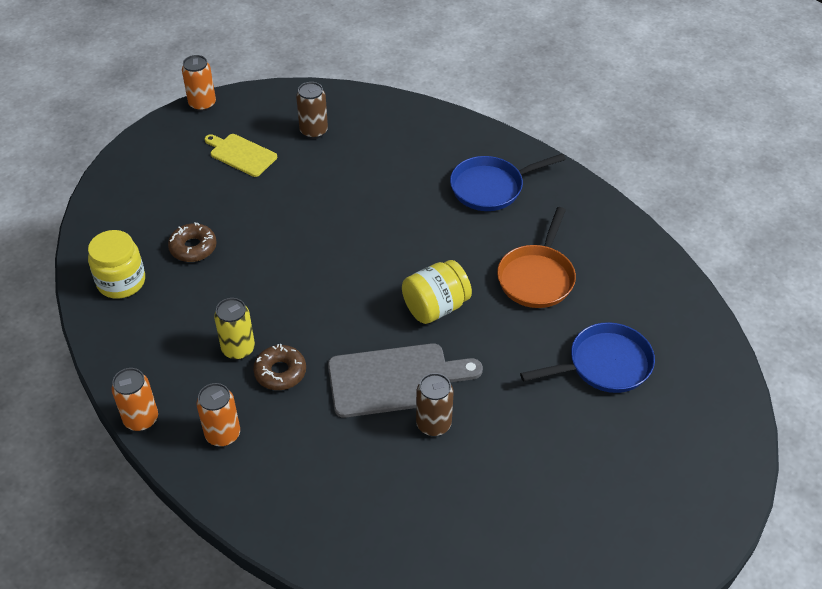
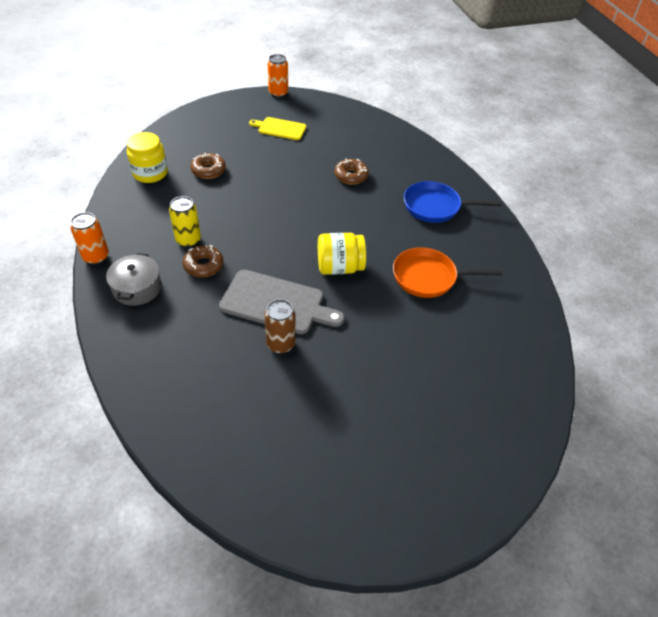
camera: 25 degrees right, 0 degrees up
(223, 434) = (137, 288): orange can -> grey pot
(241, 154) = (280, 128): yellow cutting board -> yellow cutting board turned 45 degrees counterclockwise
(313, 131) = (337, 131): brown can -> none
(371, 186) = (351, 176): none -> brown donut
(537, 277) = (428, 277): orange pan -> orange pan turned 45 degrees clockwise
(604, 365) = (439, 359): blue pan -> none

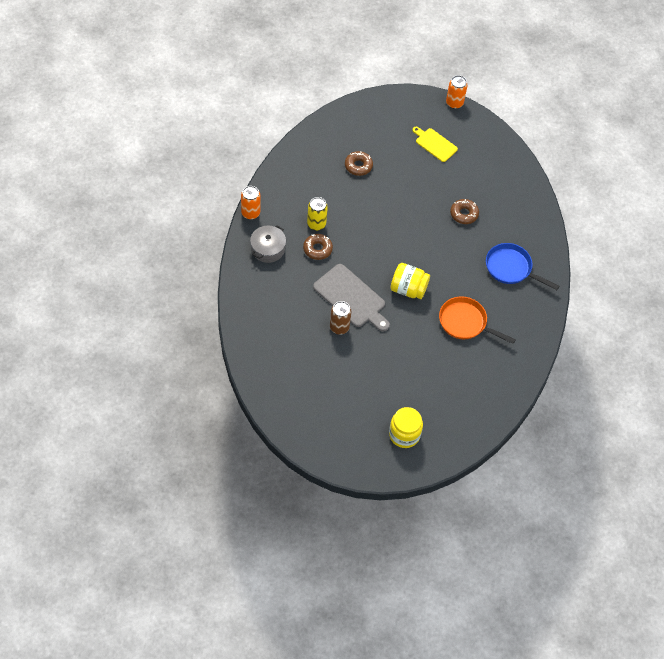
camera: 25 degrees right, 10 degrees up
(150, 173) = (314, 152): yellow jar -> yellow jar (404, 434)

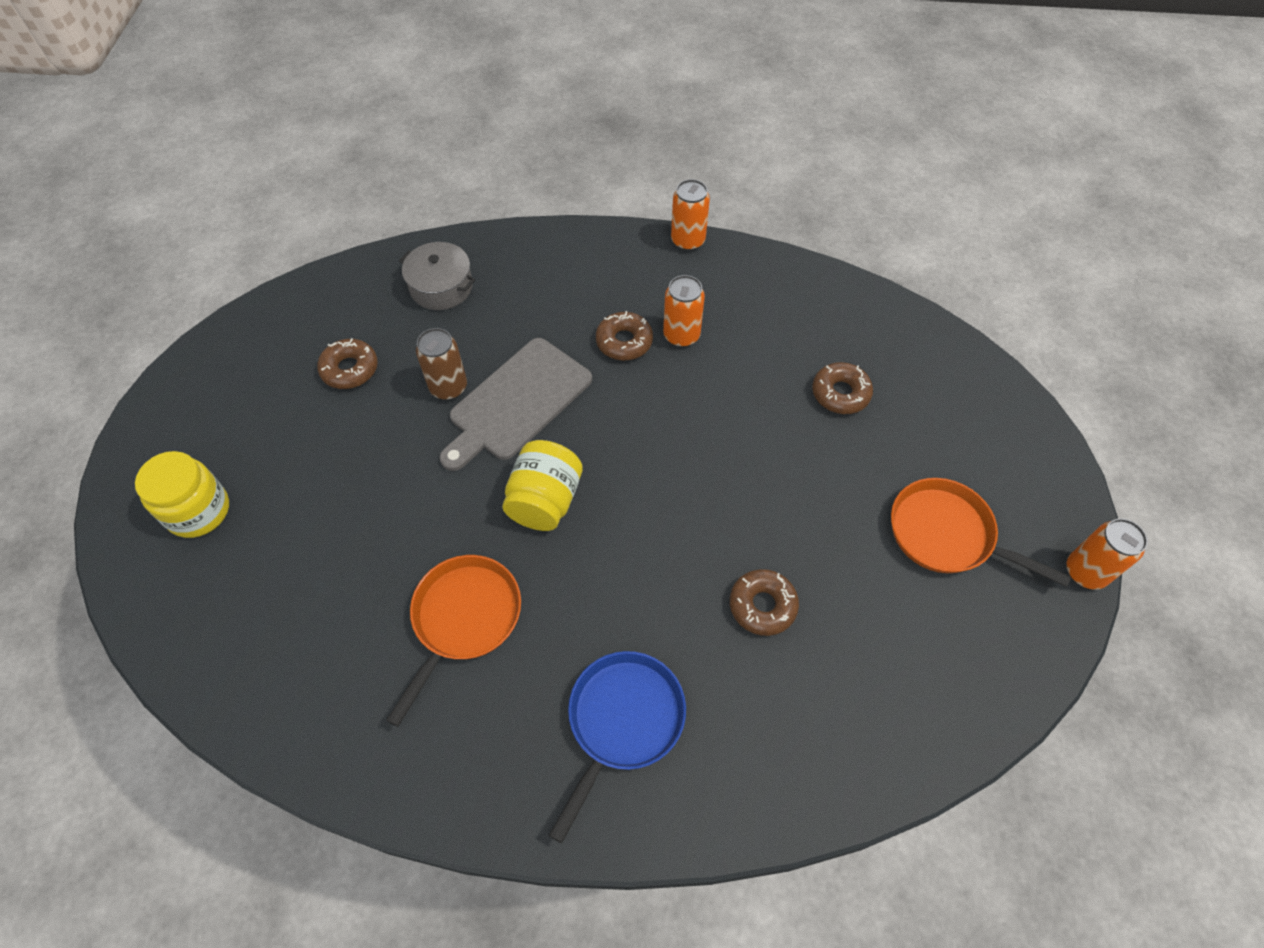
camera: 90 degrees right, 0 degrees up
(268, 249) = (614, 270): grey pot -> grey pot (441, 287)
(316, 224) = (681, 336): yellow can -> orange can
(323, 373) = (350, 369): none -> brown donut
(435, 144) = (947, 535): yellow cutting board -> orange pan

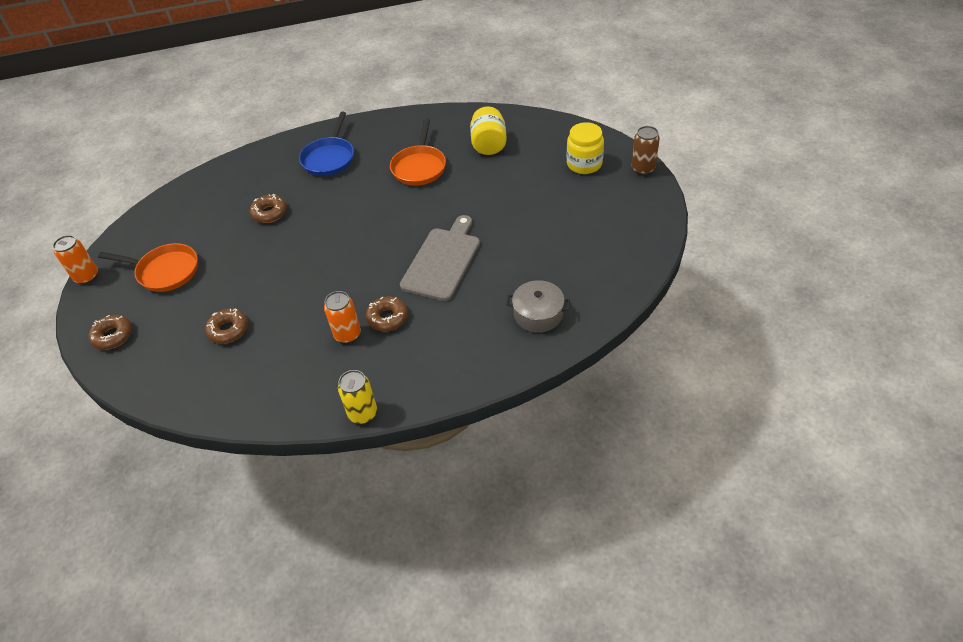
camera: 165 degrees right, 10 degrees down
(350, 369) = (560, 246): brown donut -> brown donut (113, 336)
(448, 387) = (490, 256): brown can -> brown can (643, 169)
(545, 500) = (401, 220): yellow jar -> yellow jar (489, 144)
(688, 241) = (363, 413): orange can -> yellow can

